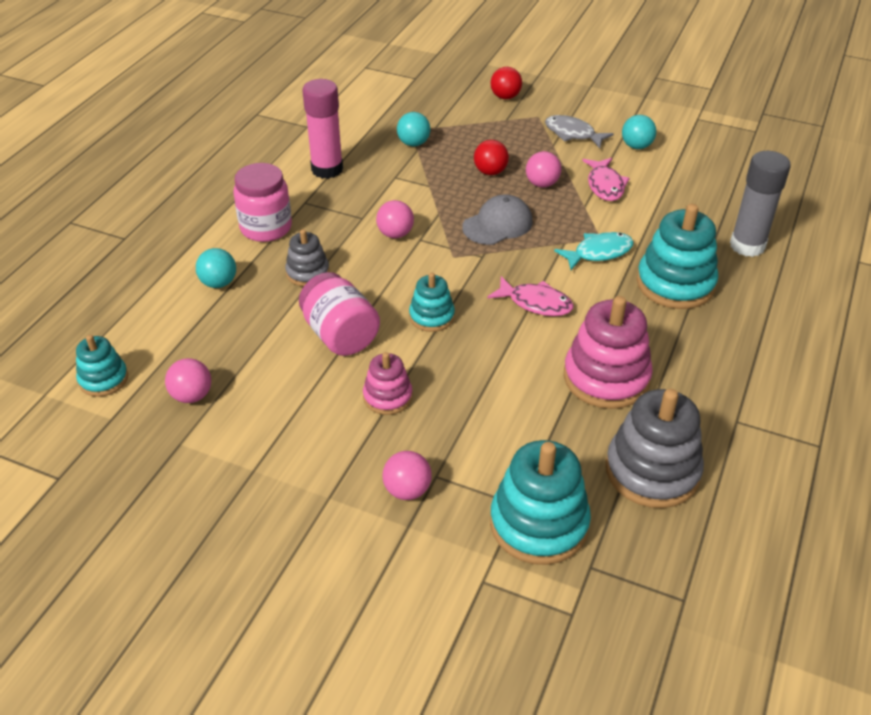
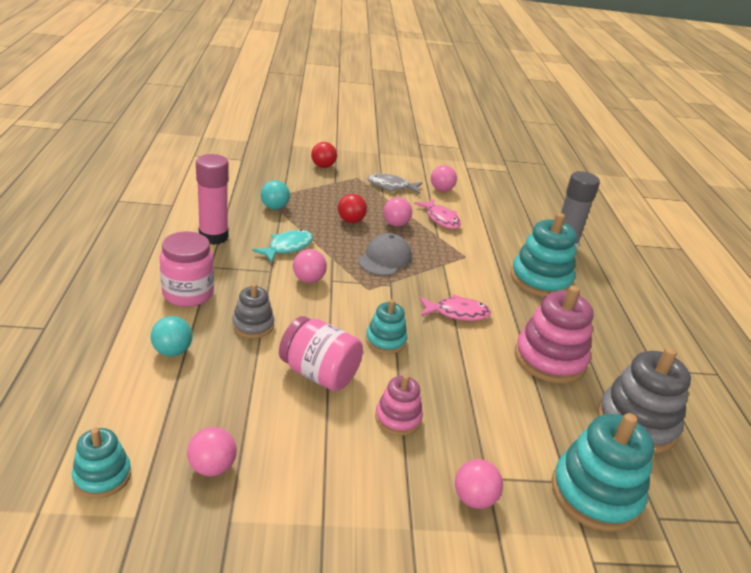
camera: 30 degrees left, 10 degrees down
(599, 253) = (473, 267): turquoise fish -> turquoise fish (287, 247)
(636, 146) = (441, 190): turquoise ball -> pink ball

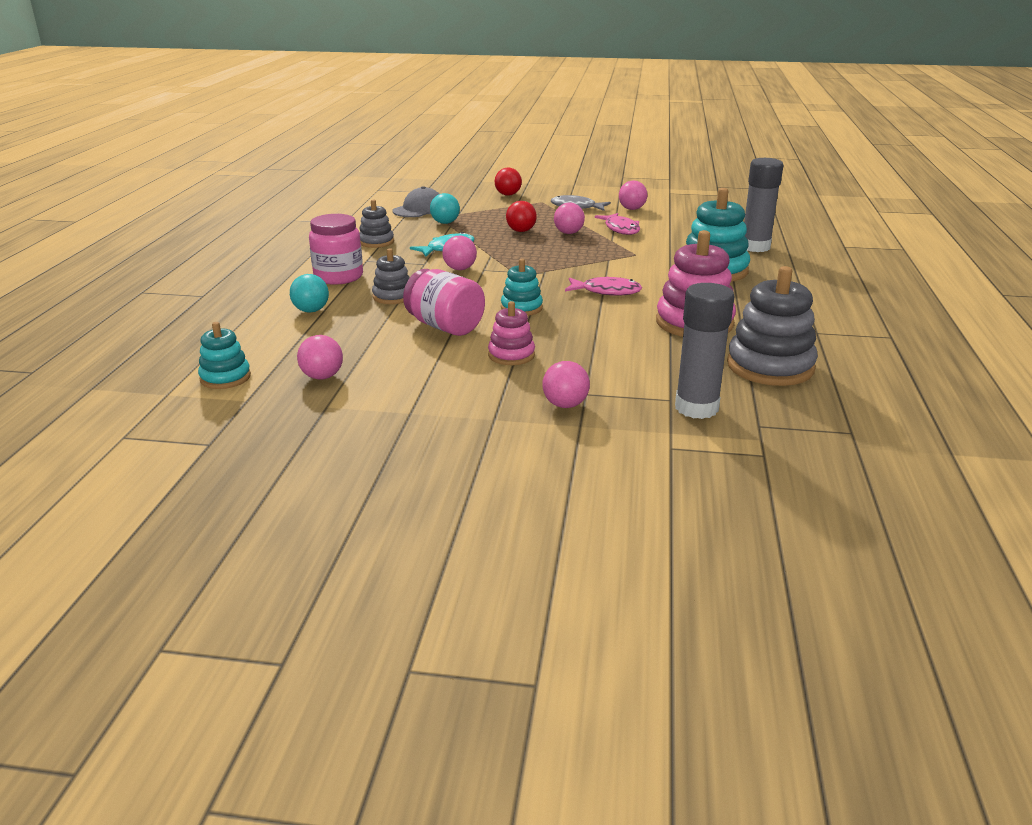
camera: 15 degrees right, 5 degrees down
(213, 237) = (376, 242): pink glue stick -> grey stacking toy
(385, 259) = (545, 256): grey cap -> grey cap (419, 209)
(595, 494) = (696, 408): turquoise stacking toy -> grey glue stick

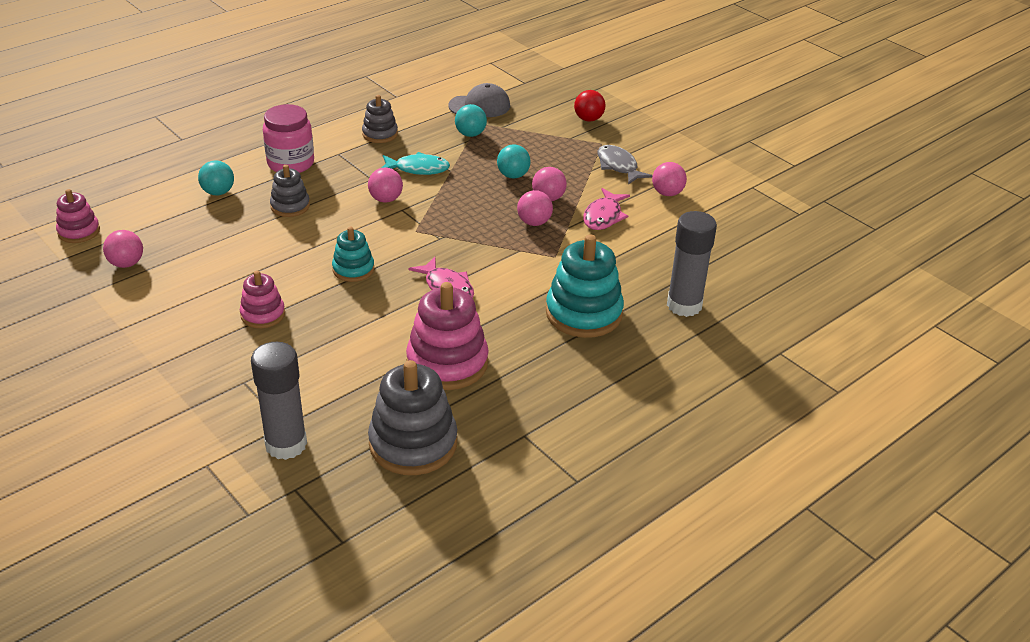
camera: 40 degrees right, 10 degrees up
(225, 378) = (79, 231): turquoise stacking toy -> pink stacking toy
(445, 326) = (271, 259): pink jar -> none
(521, 231) = (513, 175): red ball -> turquoise ball
(565, 405) = (213, 383): pink ball -> pink ball (534, 222)

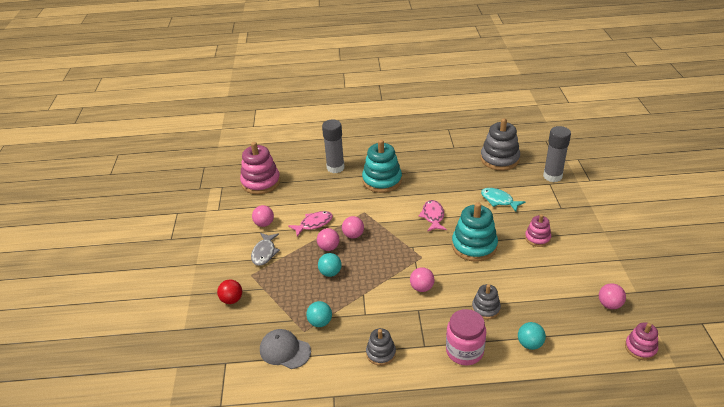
camera: 140 degrees left, 0 degrees up
(353, 269) = (474, 246): turquoise stacking toy -> turquoise stacking toy, size x1.78
(418, 169) = (382, 305): turquoise fish -> turquoise fish (499, 200)
(447, 363) = (462, 182): pink stacking toy -> pink stacking toy (261, 182)

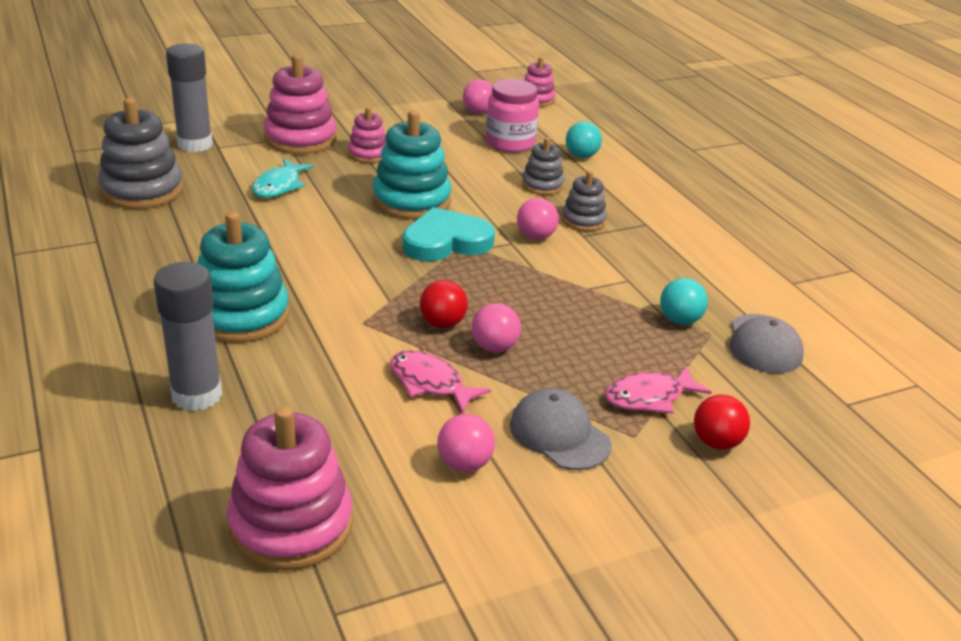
camera: 115 degrees left, 5 degrees down
(264, 253) = (559, 434): grey fish -> grey cap
(330, 273) = (561, 332): turquoise ball -> none
(353, 235) = (442, 323): pink ball -> red ball
(381, 353) = (689, 255): grey stacking toy -> grey stacking toy (583, 220)
(425, 250) = (446, 241): none -> turquoise heart
(433, 216) = (347, 243): pink fish -> pink fish (649, 397)
(464, 351) = (629, 195): pink jar -> pink jar (510, 143)
(559, 214) = (300, 139): none -> pink stacking toy

